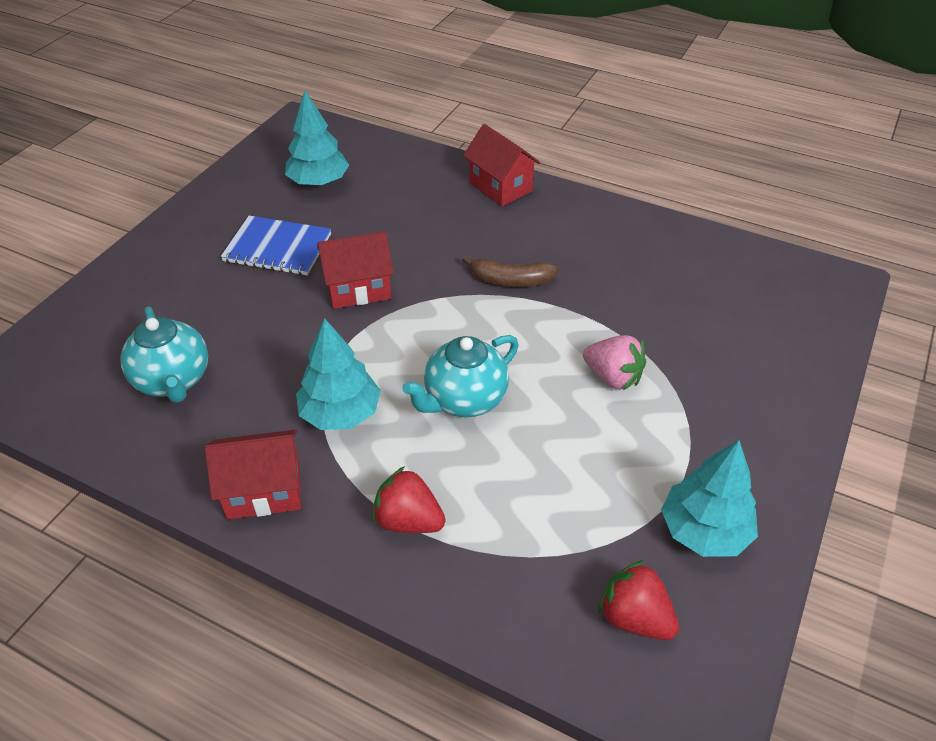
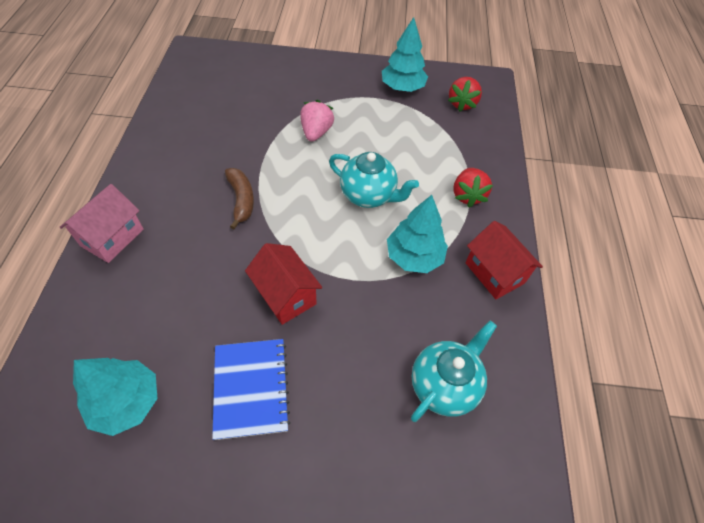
camera: 115 degrees left, 10 degrees up
(500, 187) = (112, 237): red house -> pink house

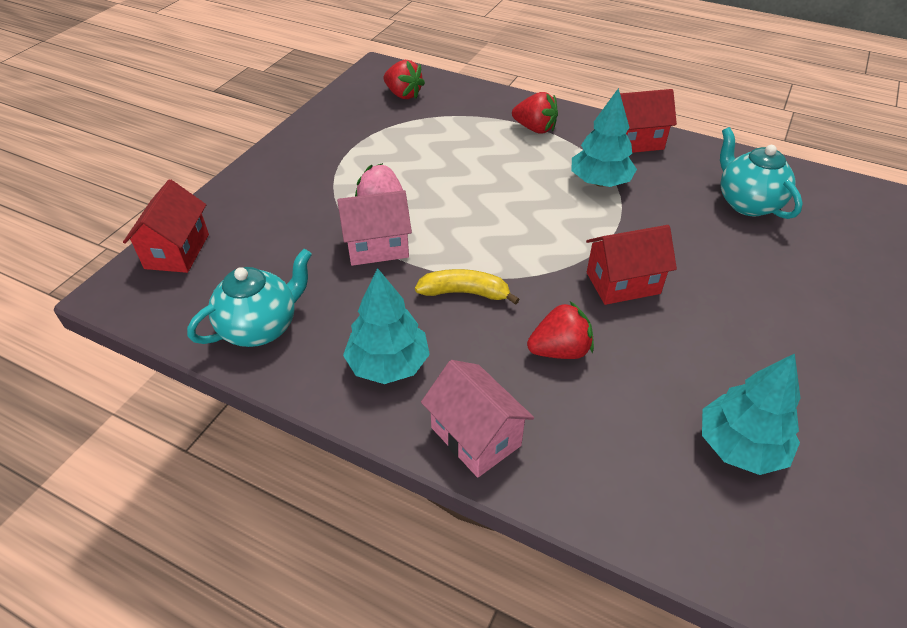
camera: 65 degrees left, 10 degrees down
(199, 267) = (560, 350): none -> red strawberry
(233, 59) = (177, 251): none -> red house
(241, 200) = (464, 293): brown banana -> yellow banana
(251, 388) = (735, 333): blue notebook -> none
(271, 142) = (377, 247): none -> pink house
(369, 195) = (505, 190): turquoise teapot -> turquoise teapot (261, 327)
(402, 87) = (349, 125): turquoise tree -> turquoise tree (388, 364)

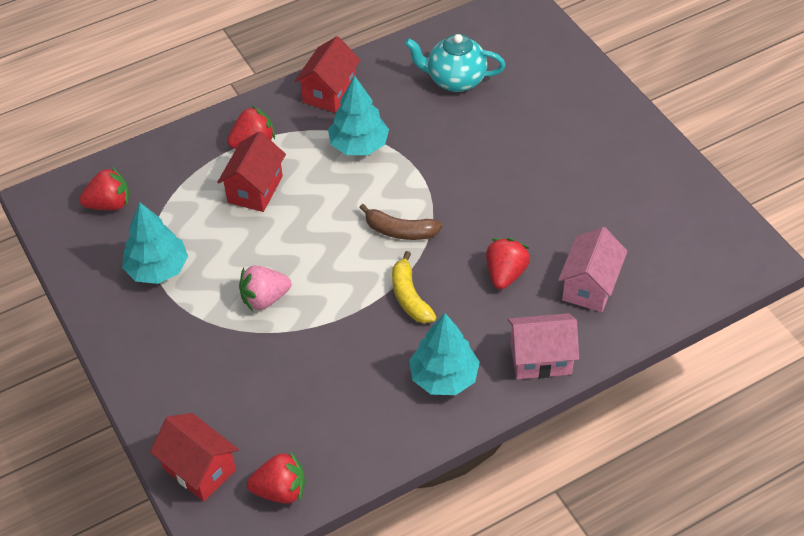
camera: 55 degrees left, 5 degrees up
(180, 310) = (280, 490): none -> red strawberry
(261, 327) = (344, 441): turquoise teapot -> none
(377, 247) = (313, 326): pink house -> pink house (589, 286)
(464, 293) = (409, 297): yellow banana -> yellow banana turned 60 degrees counterclockwise
(534, 250) = (400, 231): none -> brown banana
(623, 283) = (473, 201): red house -> red house (255, 189)
(740, 446) = (640, 233): turquoise tree -> turquoise tree (158, 269)

